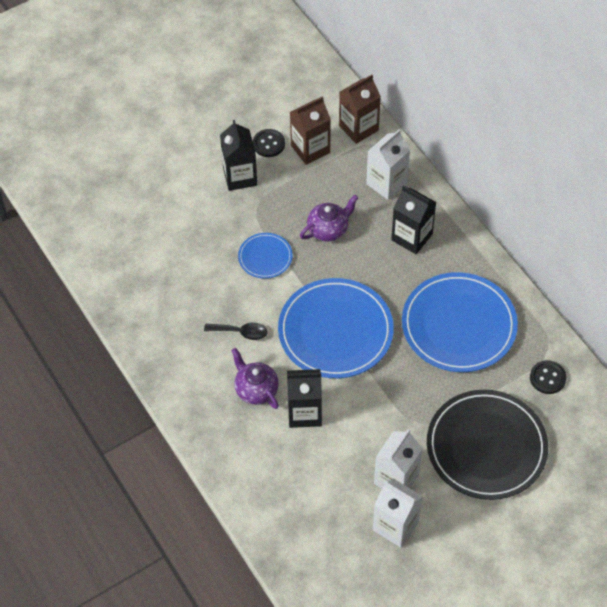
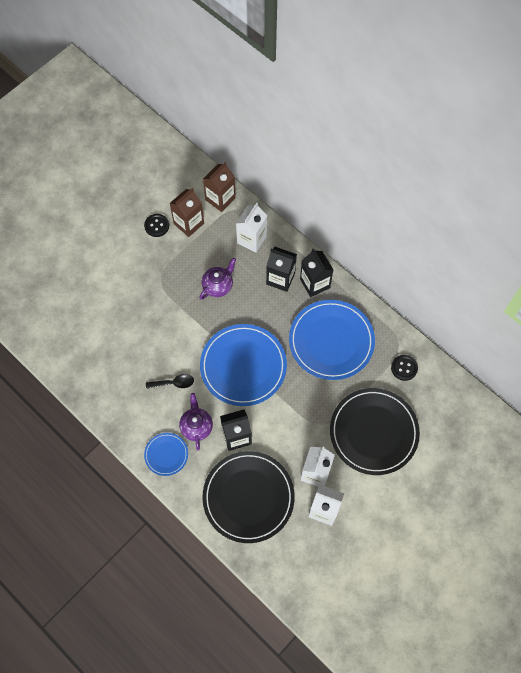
camera: 15 degrees left, 10 degrees up
(240, 177) = (142, 257): black carton -> black carton (315, 283)
(256, 389) = (196, 426): purple teapot -> purple teapot turned 45 degrees clockwise
(265, 257) = (177, 318): blue plate -> blue plate (166, 454)
(300, 489) = (248, 497): none -> black plate

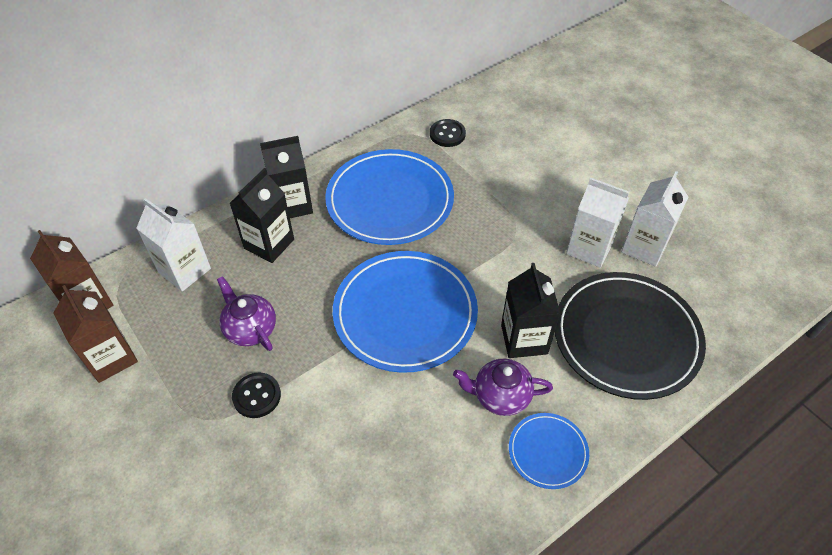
camera: 80 degrees left, 15 degrees down
(156, 226) = (89, 412): black button -> black button (257, 396)
(174, 383) = (414, 422): black spoon -> none
(373, 432) = (534, 178): black plate -> none

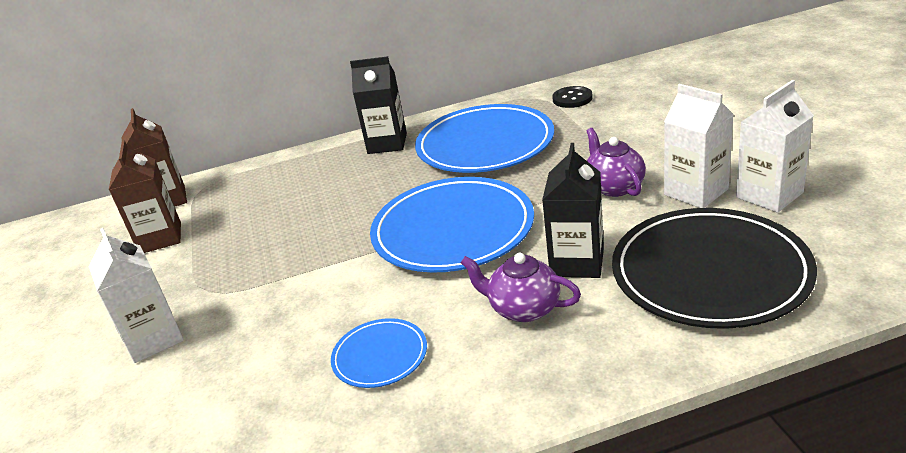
camera: 25 degrees right, 20 degrees down
(184, 270) = (262, 183): white carton -> white carton (154, 339)
(250, 329) = (293, 229): purple teapot -> purple teapot (614, 187)
(257, 396) = (267, 279): black button -> none
(269, 244) = (348, 169): black carton -> none
(548, 452) = (556, 366): blue plate -> blue plate (380, 356)

